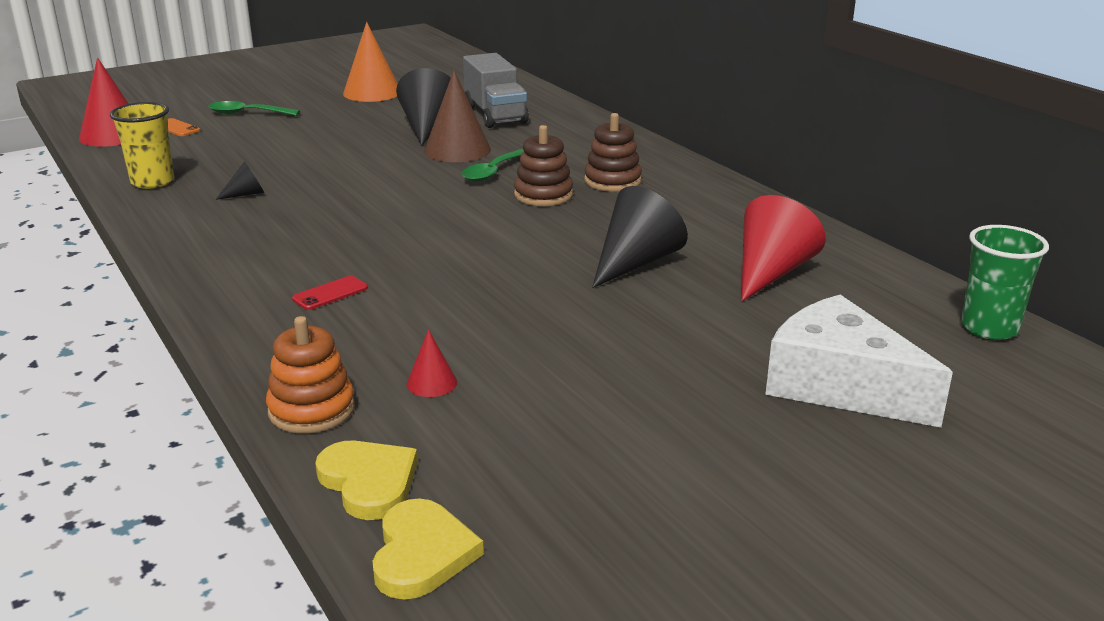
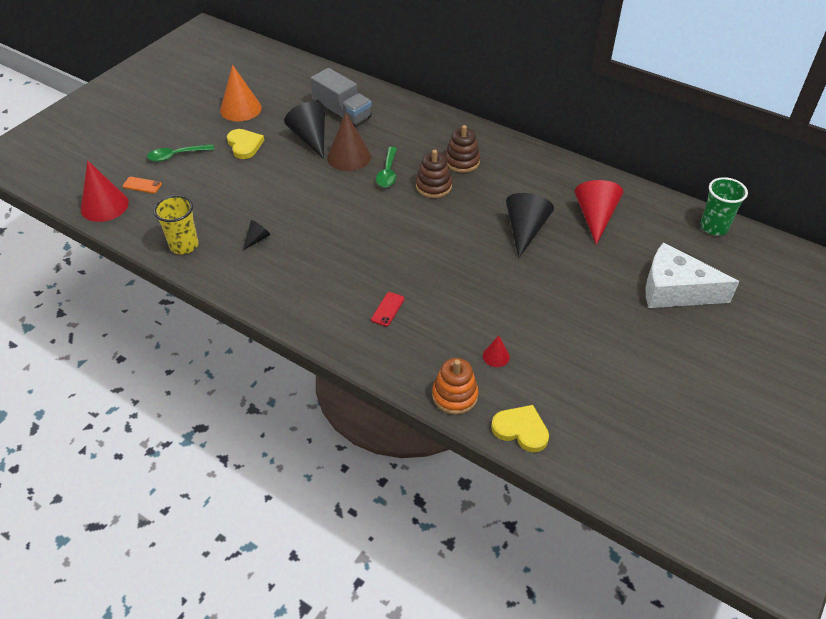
camera: 25 degrees left, 20 degrees up
(422, 553) = (577, 460): yellow heart -> yellow heart (244, 145)

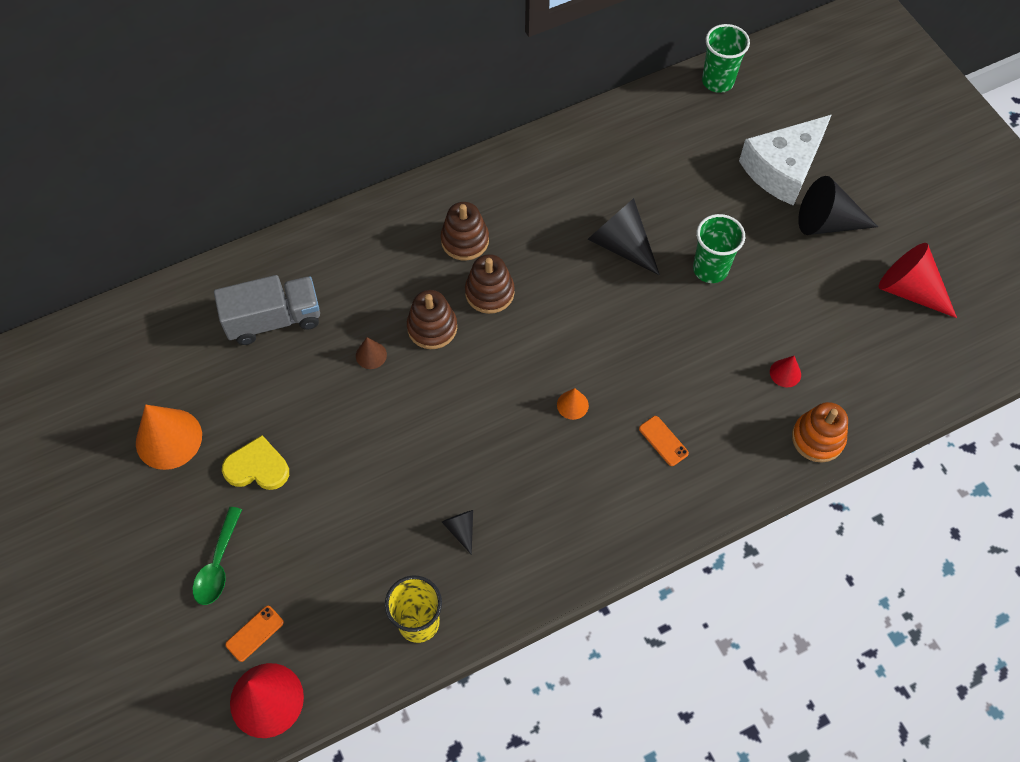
camera: 60 degrees left, 15 degrees up
(311, 138) = (300, 381): black cone -> black cone (827, 222)
(349, 157) = (371, 355): brown cone -> brown cone, size x0.49
(381, 254) = (572, 405): none -> orange cone
(387, 309) = (663, 441): red phone -> orange phone
(388, 173) = (432, 327): green spoon -> brown stacking toy
(521, 430) = (887, 403): yellow heart -> none
(548, 282) = (710, 269): none -> green cup
(595, 217) = (641, 170): red cone -> red cone (910, 290)

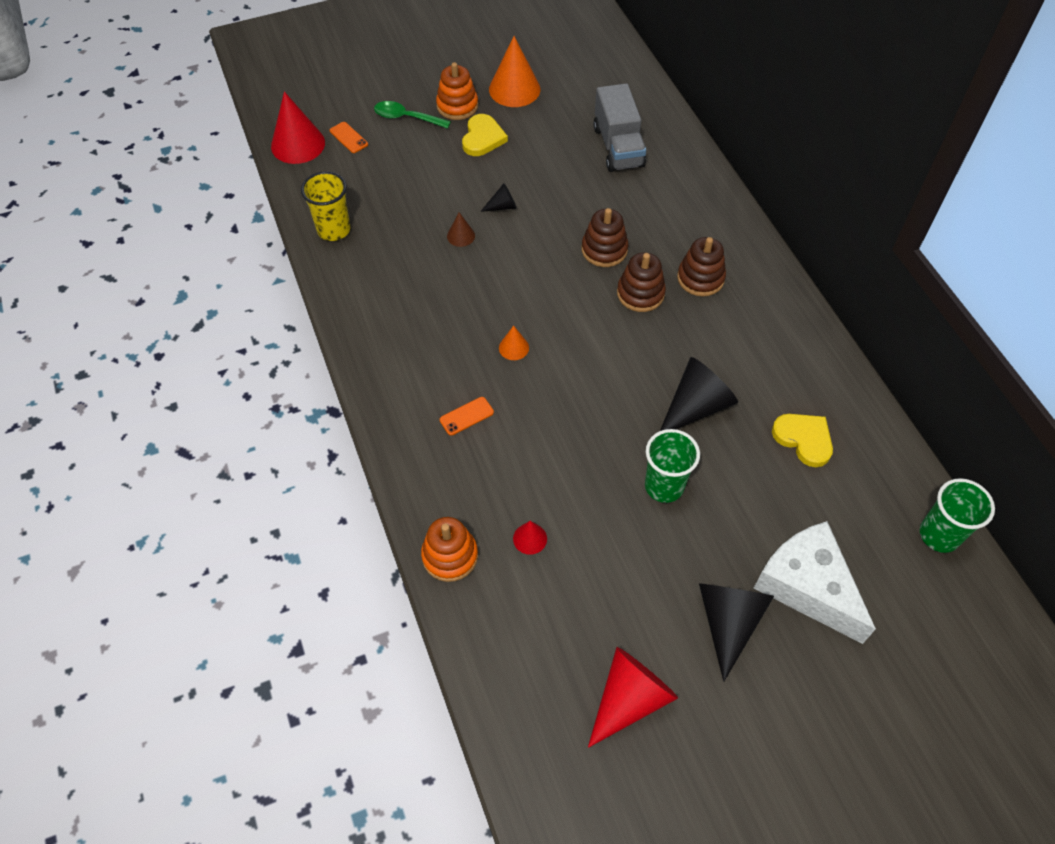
camera: 95 degrees right, 5 degrees down
(197, 504) = (457, 106): none -> orange stacking toy
(371, 355) = (579, 207): brown cone -> brown cone (461, 236)
(461, 529) = (406, 260): black cone -> black cone (502, 206)
(643, 164) = (804, 439): none -> yellow heart

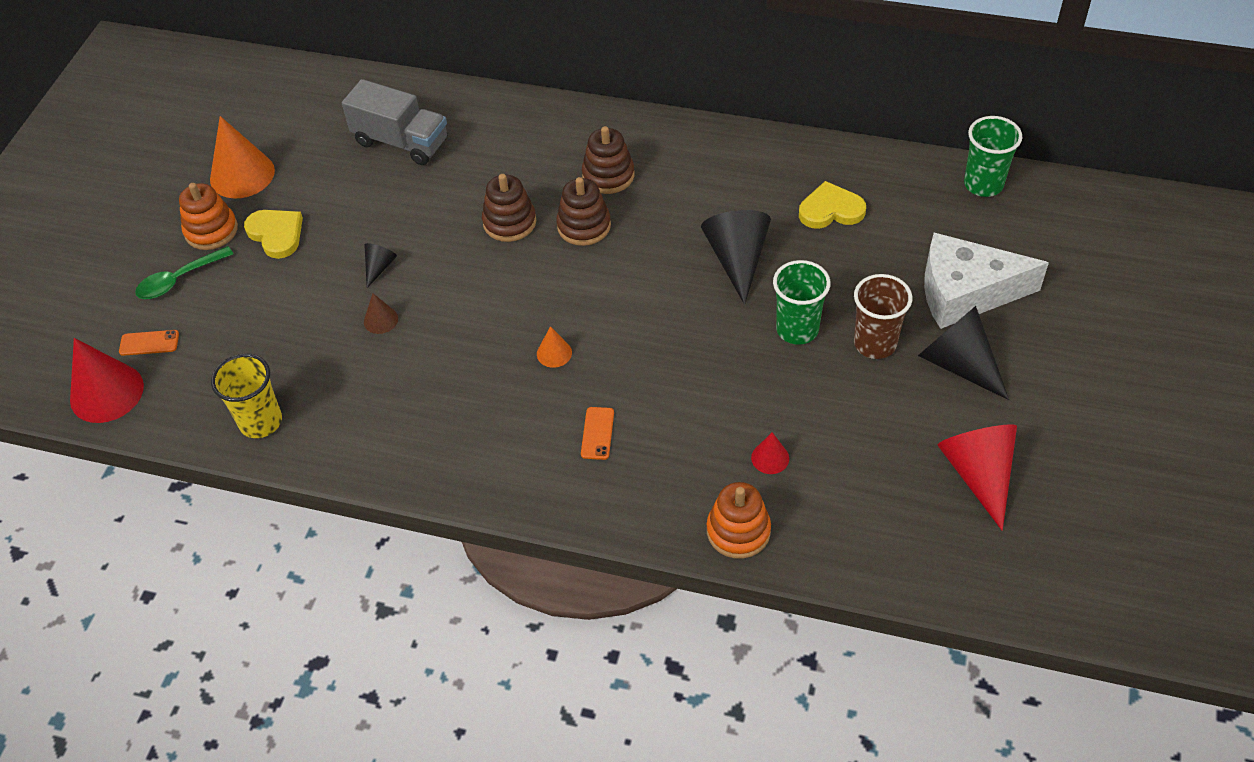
camera: 50 degrees left, 5 degrees down
(696, 548) = (875, 343): none -> brown cup

